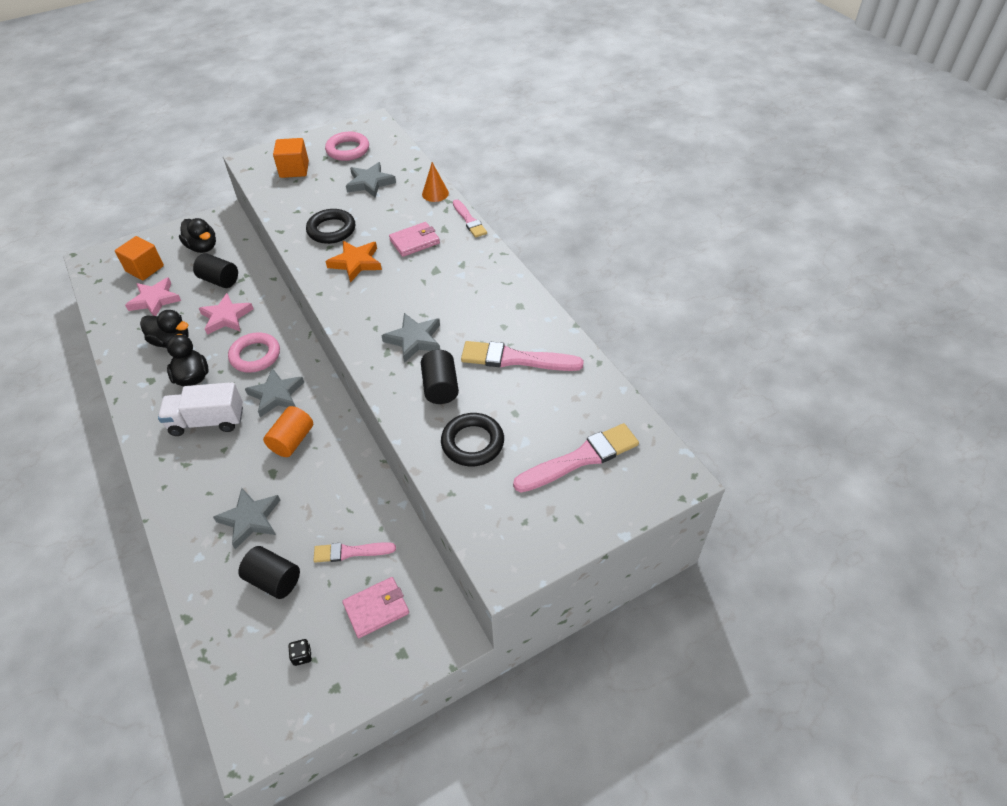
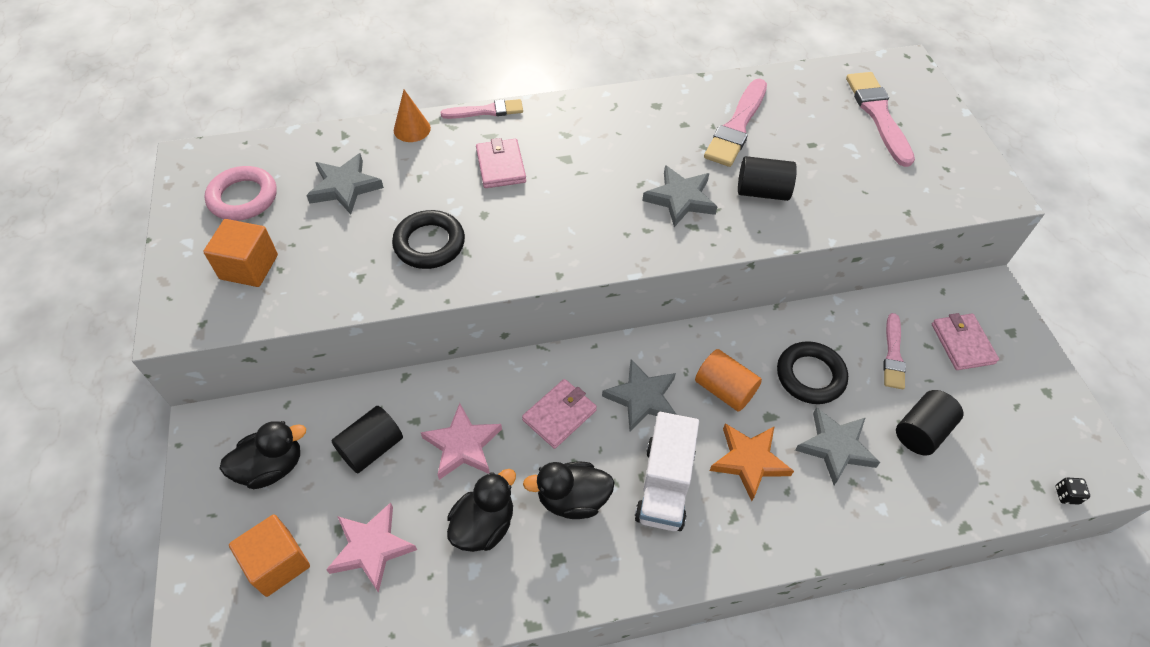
camera: 75 degrees left, 5 degrees up
(255, 355) = (559, 415): pink ring -> pink wallet
(302, 656) = (1013, 415): black dice -> black dice (1066, 495)
(356, 263) = (515, 229): orange star -> orange star (749, 461)
(472, 443) = (846, 183): black ring -> black ring (810, 376)

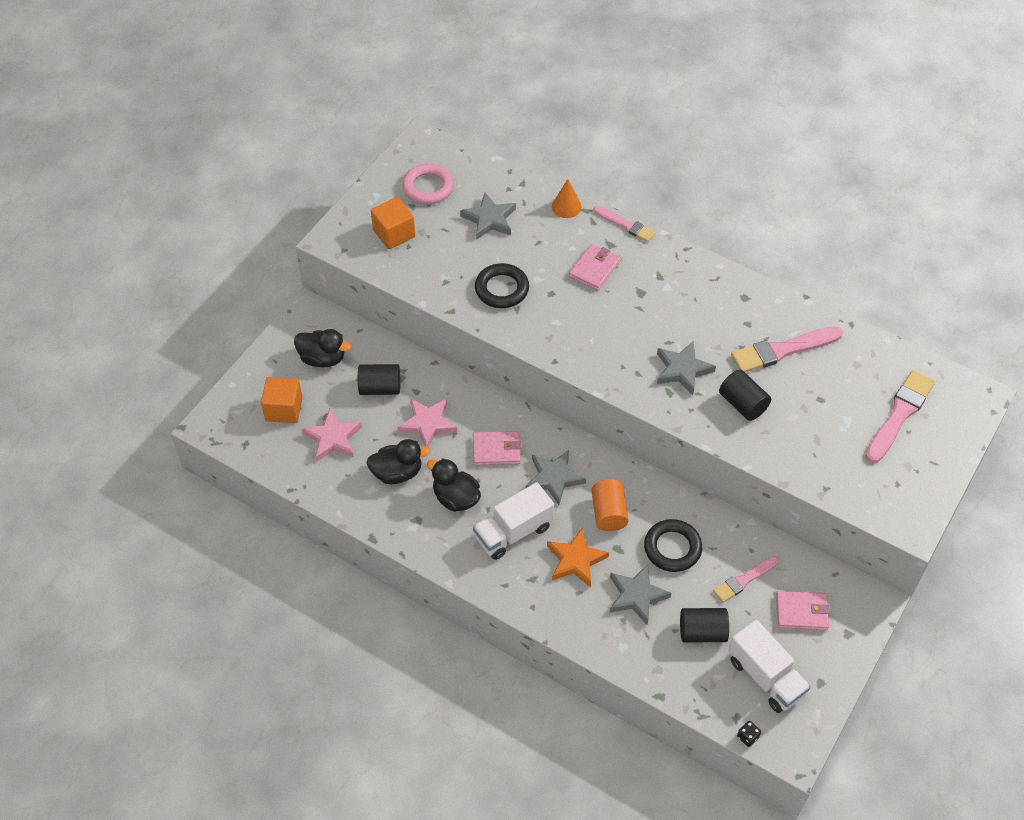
camera: 45 degrees right, 0 degrees up
(962, 344) = (801, 612): pink wallet -> pink wallet turned 60 degrees clockwise
(1010, 425) = (765, 677): none -> white truck

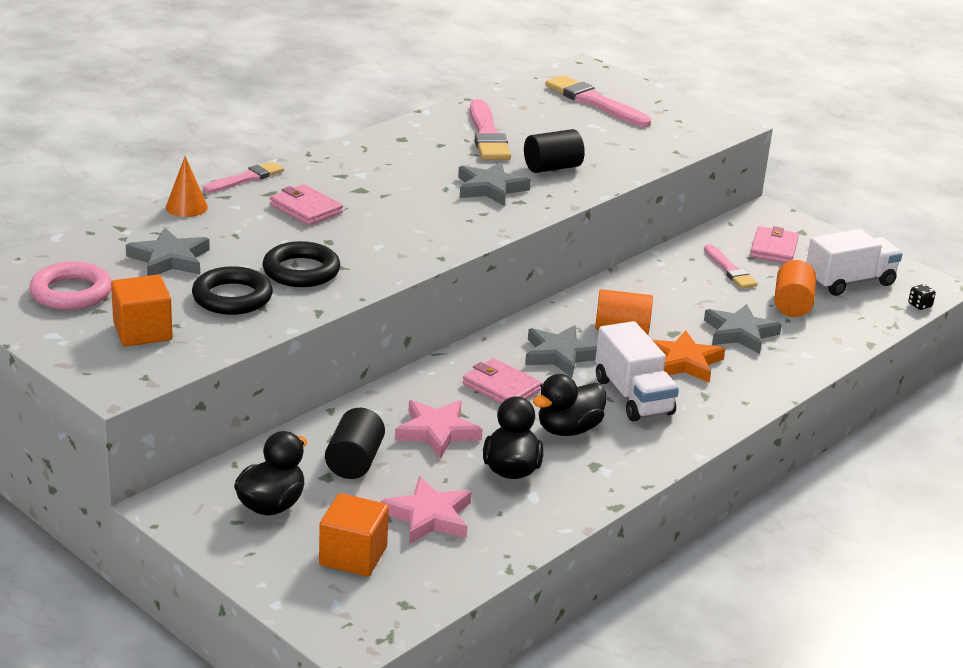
camera: 80 degrees left, 25 degrees down
(496, 450) = (501, 387): pink wallet -> pink wallet turned 60 degrees counterclockwise
(672, 548) = (680, 300): black ring -> black ring (232, 297)
(702, 632) = (792, 305): black cylinder -> orange cylinder

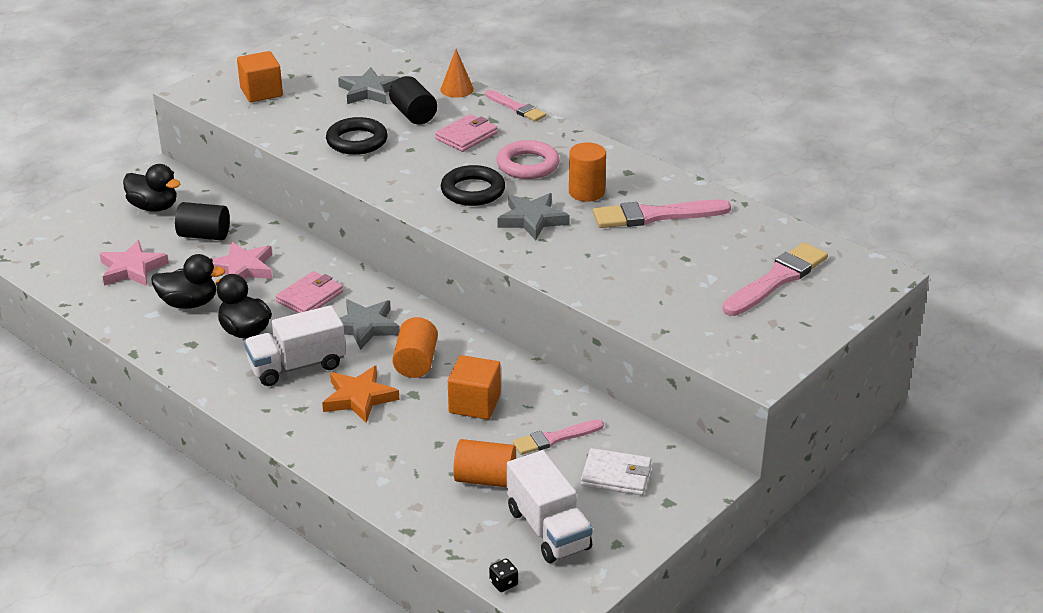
camera: 90 degrees right, 5 degrees up
(71, 293) = (315, 64): pink ring -> pink ring (528, 165)
(232, 297) = (312, 118): black ring -> black ring (473, 191)
(353, 556) = (91, 241): orange cube -> orange cube (474, 404)
(439, 160) = (586, 192): none -> orange cylinder
(552, 168) = (591, 253): black cylinder -> black cylinder (413, 114)
(740, 333) = (418, 437): grey star -> none
(773, 248) = (616, 475): pink wallet -> white wallet

